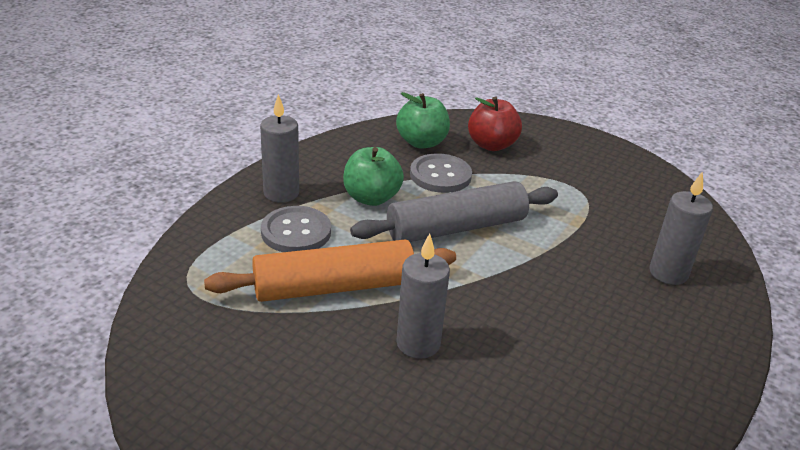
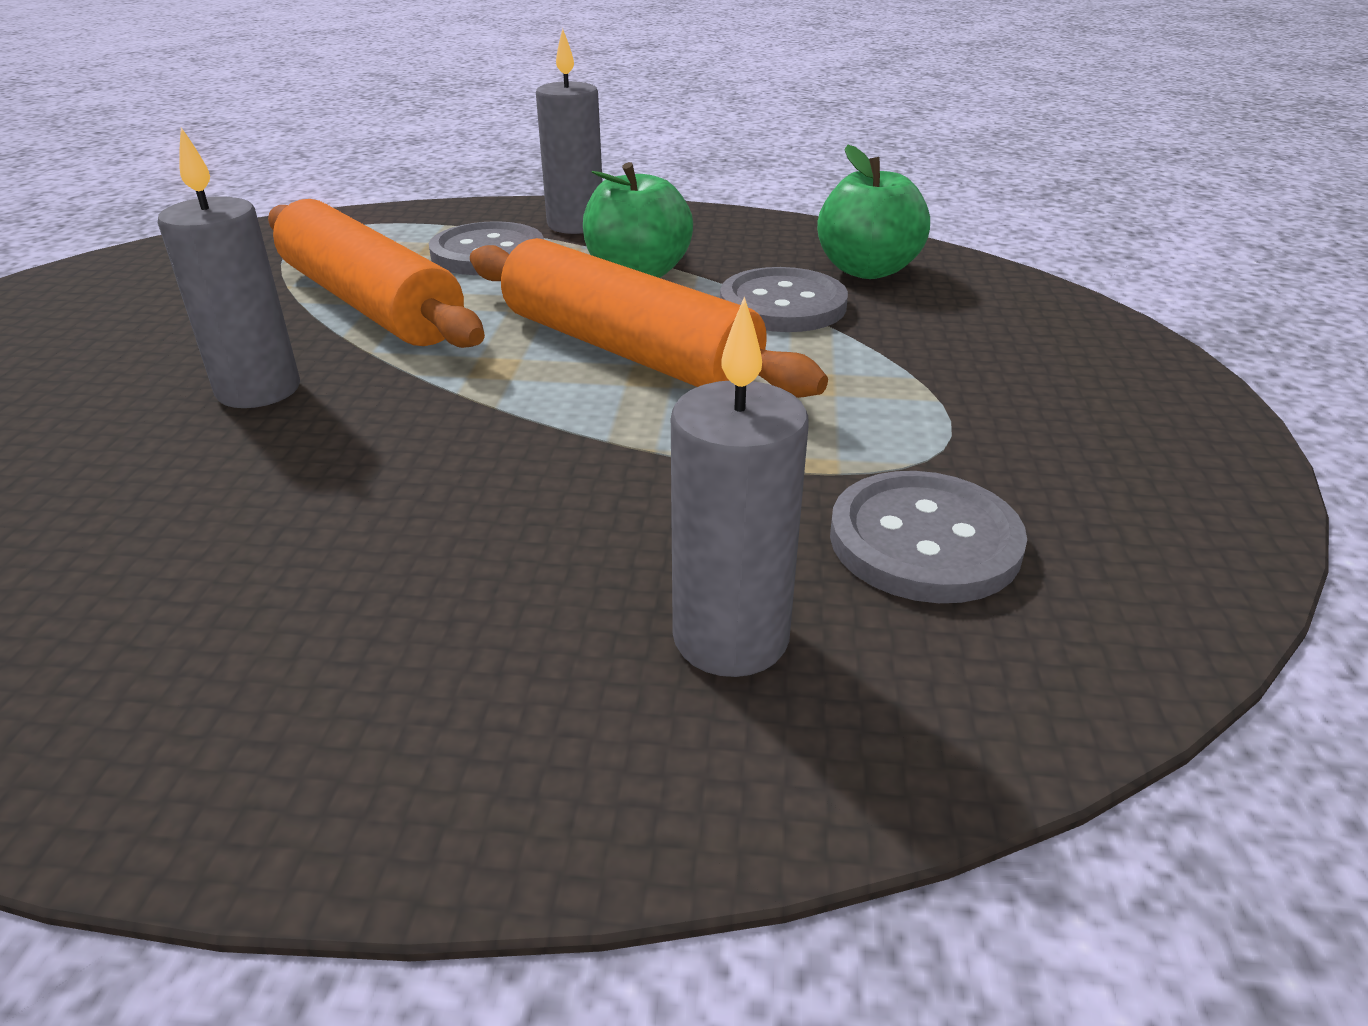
camera: 65 degrees right, 0 degrees up
(456, 228) = (628, 351): grey rolling pin -> orange rolling pin
(491, 145) = (967, 322): red apple -> none
(634, 219) = (924, 541): none -> grey button

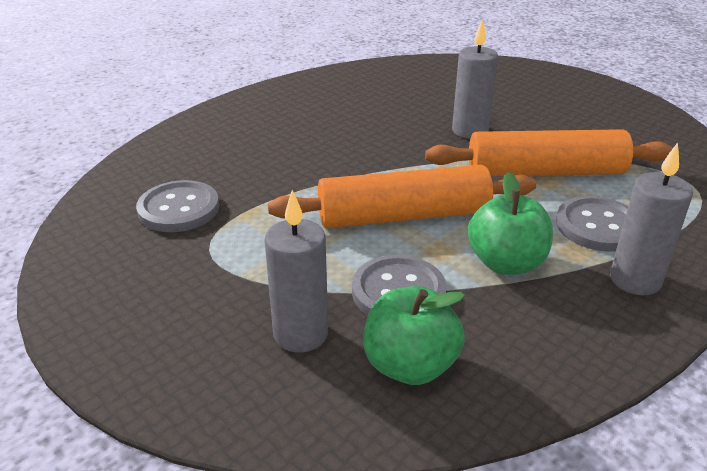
camera: 130 degrees right, 0 degrees up
(730, 638) = (205, 158): grey candle -> grey candle (301, 334)

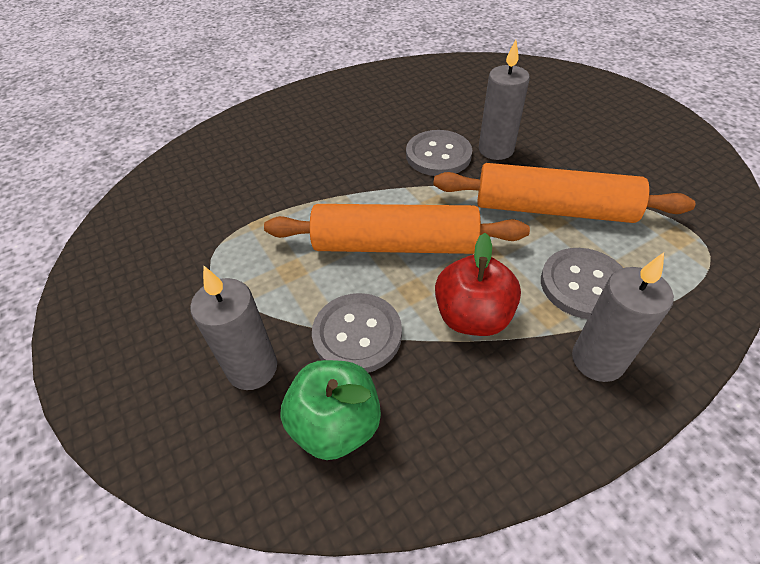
camera: 15 degrees right, 15 degrees up
(179, 209) = (202, 209): grey button -> grey button (438, 155)
(506, 263) = (472, 316): green apple -> red apple

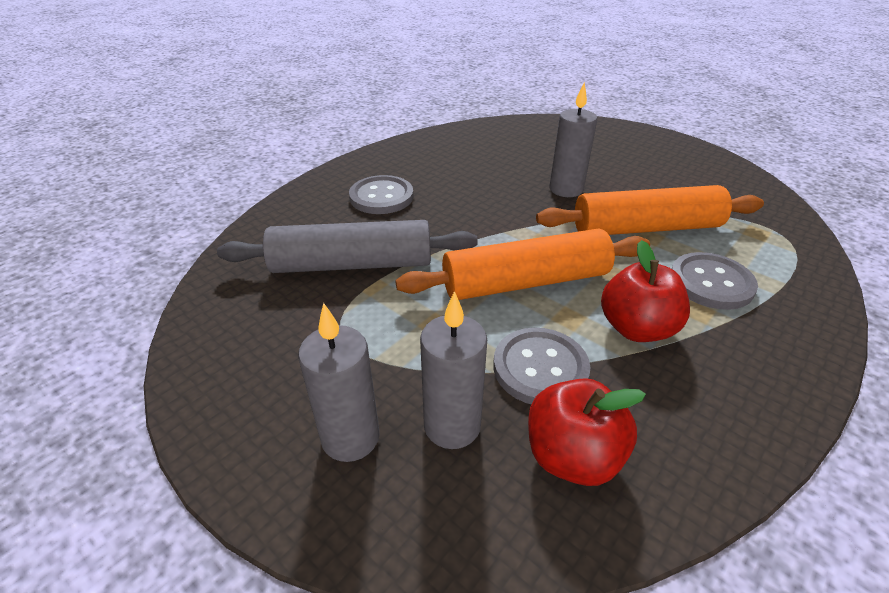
camera: 20 degrees left, 10 degrees down
(252, 196) = (352, 264): none -> grey rolling pin
(336, 424) = (572, 456): green apple -> red apple
(438, 155) = (517, 201): grey button -> grey button (381, 197)
(597, 360) = (763, 340): grey candle -> grey candle (350, 437)

